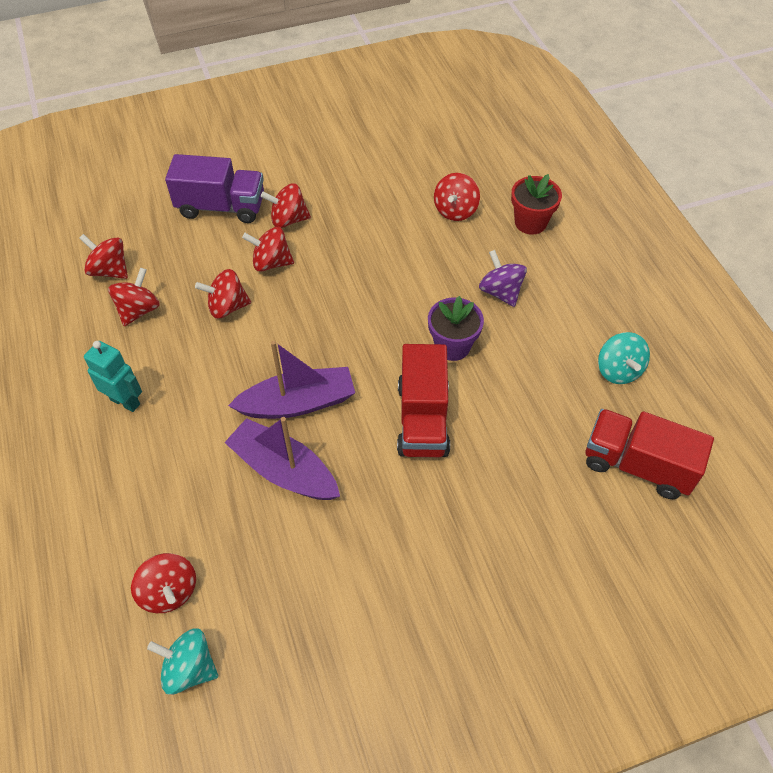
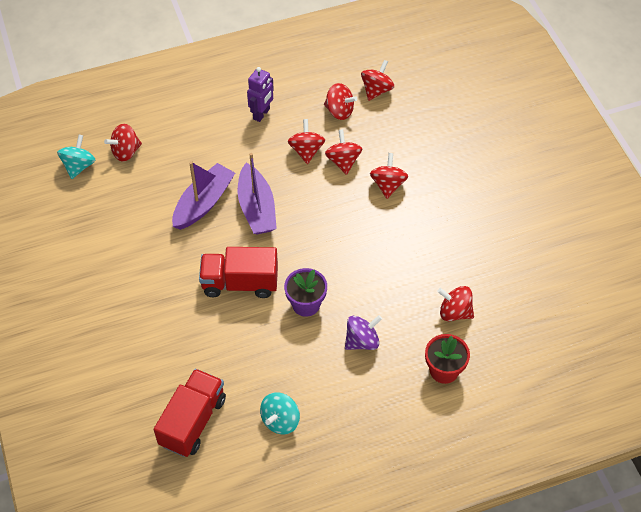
camera: 90 degrees right, 0 degrees up
(125, 401) = (261, 114): turquoise robot -> purple robot
(221, 207) = (446, 149): purple truck -> none
(288, 219) = (435, 193): red spinning top -> red spinning top (306, 151)
(618, 370) = (280, 420): turquoise spinning top -> turquoise spinning top turned 45 degrees counterclockwise

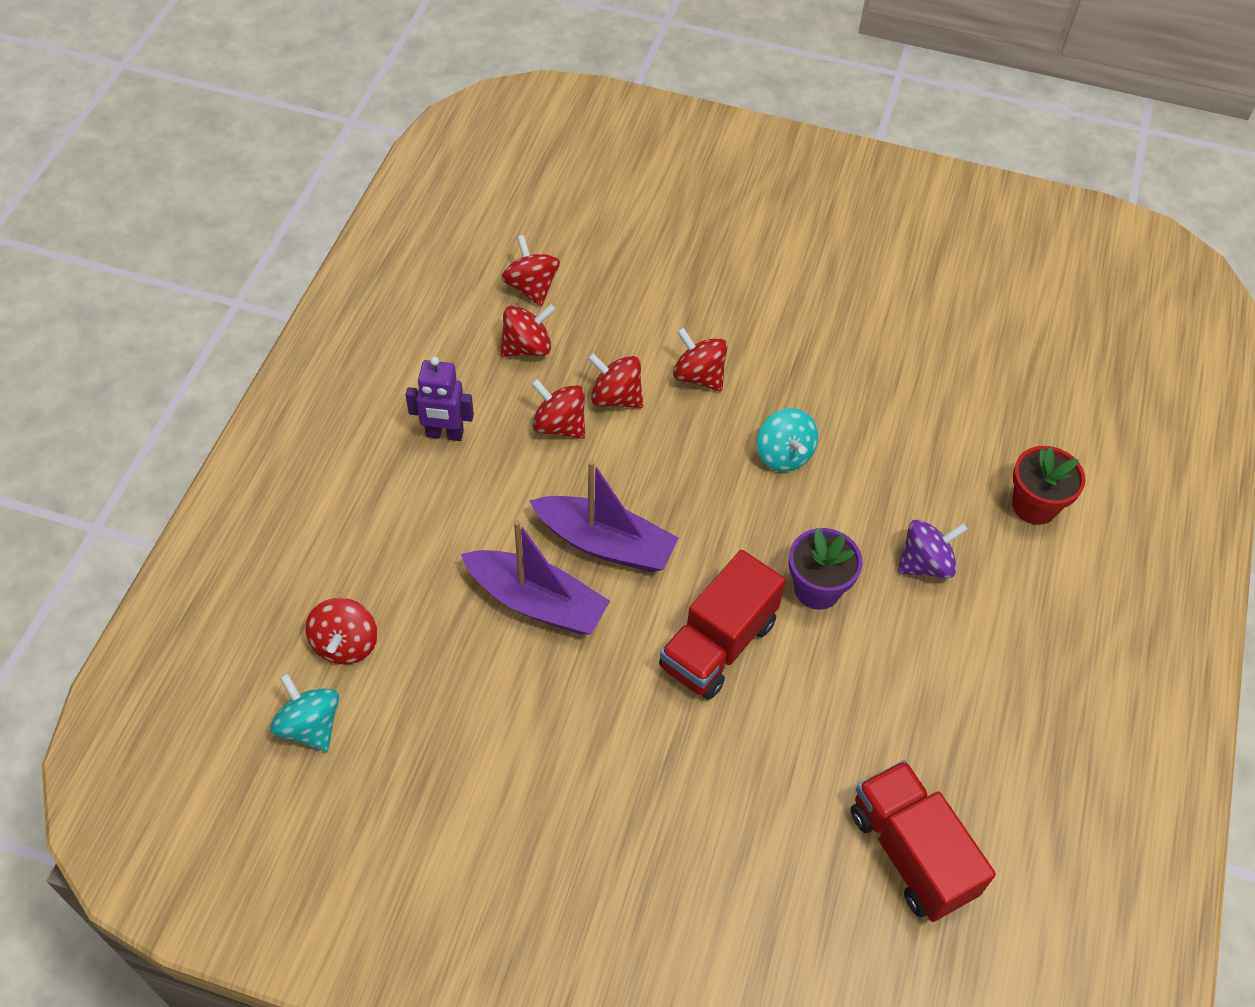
camera: 55 degrees left, 0 degrees up
(203, 203) = (537, 602): purple boat -> purple boat turned 135 degrees clockwise
(261, 114) = (444, 434): purple robot -> purple robot turned 120 degrees clockwise
(280, 420) = (985, 739): turquoise spinning top -> turquoise spinning top (783, 455)
(362, 341) = (925, 563): purple spinning top -> purple spinning top turned 60 degrees clockwise
(454, 312) = (955, 438): red spinning top -> none

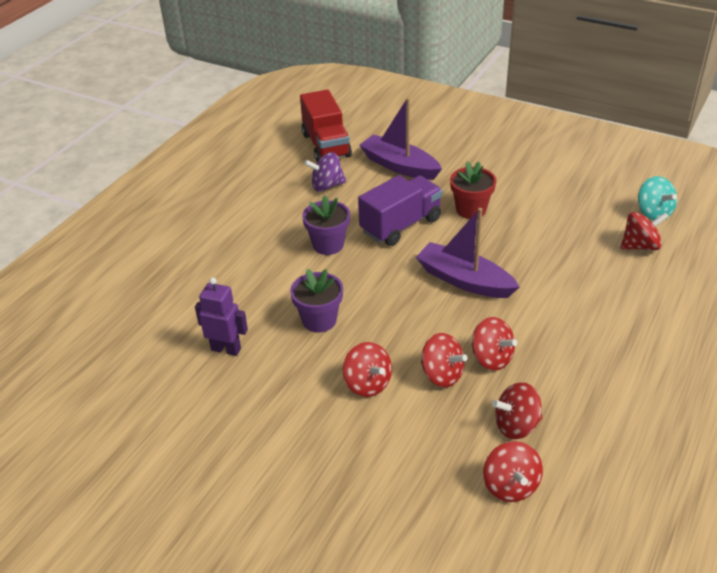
camera: 165 degrees left, 15 degrees down
(346, 644) = (640, 246): red spinning top -> red spinning top turned 60 degrees clockwise
(444, 434) = (587, 361): purple robot -> purple robot (226, 349)
(537, 602) = (514, 255): purple boat -> purple boat (399, 166)
(718, 645) = (400, 225): red truck -> purple truck
(783, 455) = (319, 320): turquoise spinning top -> purple flower pot
(925, 563) = (251, 250): purple spinning top -> purple spinning top (327, 186)
(1034, 505) = (158, 273): red flower pot -> red flower pot (471, 210)

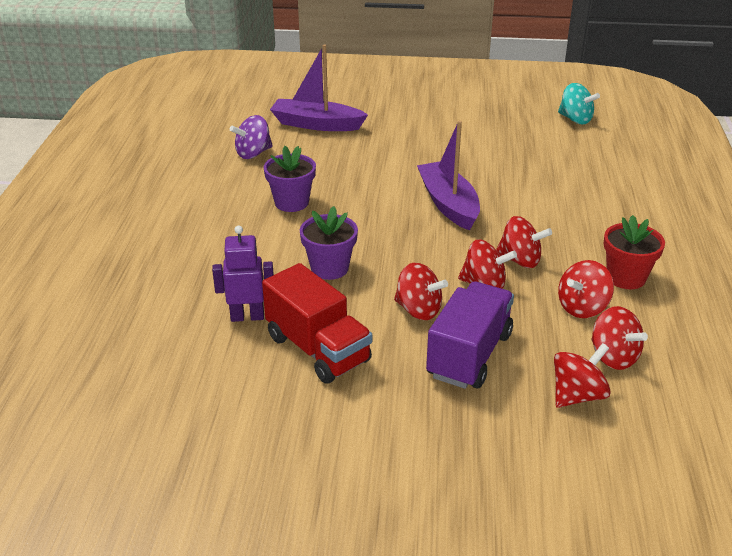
camera: 25 degrees left, 5 degrees down
(326, 145) = (227, 120): red truck -> red truck (318, 349)
(400, 225) = (354, 172): purple truck -> purple truck (469, 355)
(464, 280) = (448, 204): purple boat -> purple boat turned 60 degrees clockwise
(471, 210) = (412, 147): red flower pot -> red flower pot (626, 277)
(640, 246) = (583, 146): red spinning top -> red spinning top (577, 395)

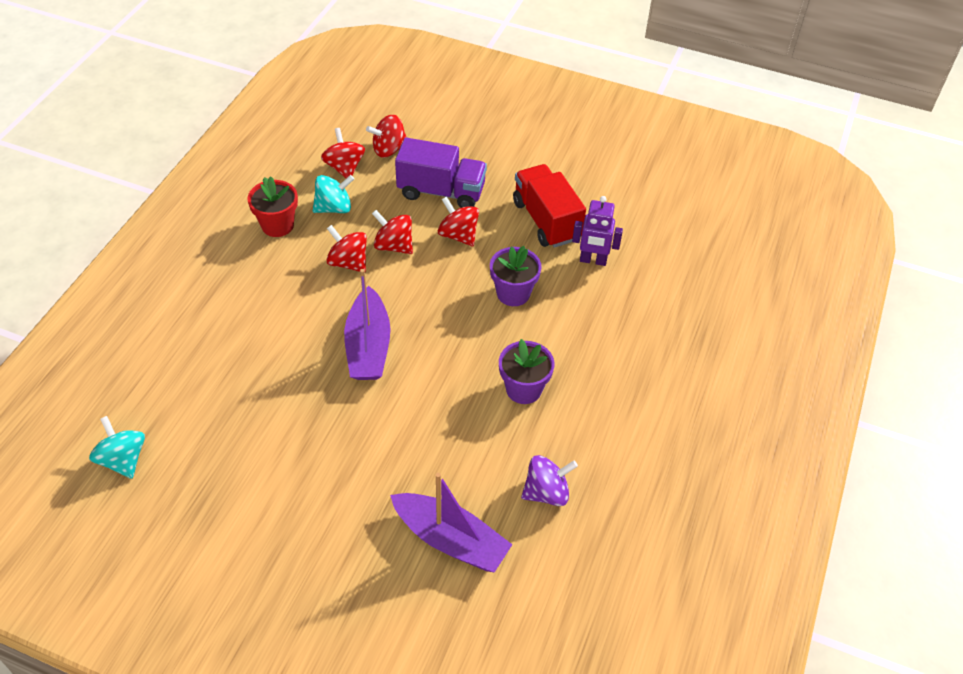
camera: 165 degrees left, 15 degrees up
(469, 355) = (441, 191): purple truck -> purple truck turned 120 degrees counterclockwise
(582, 308) = (334, 208): red spinning top -> turquoise spinning top

